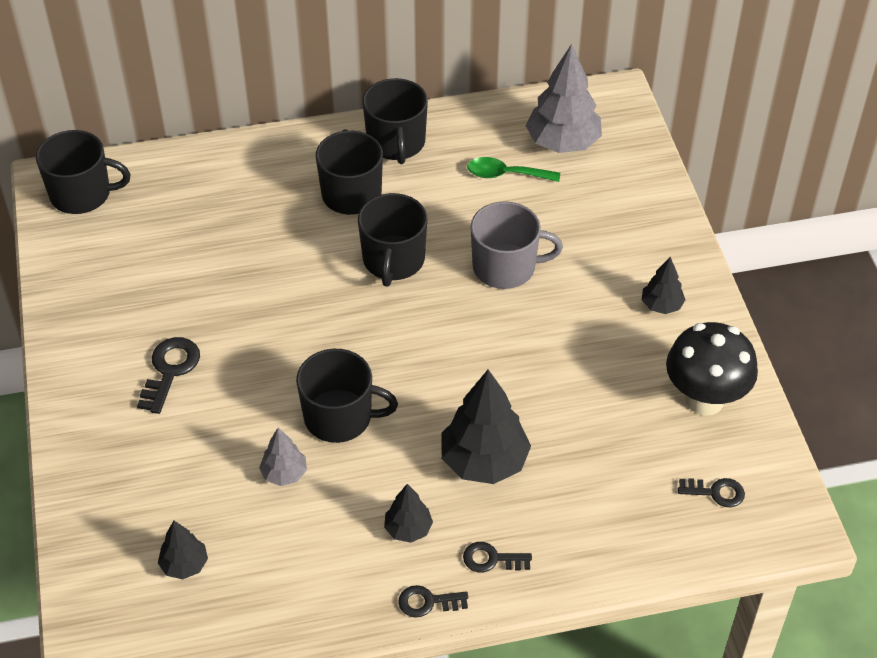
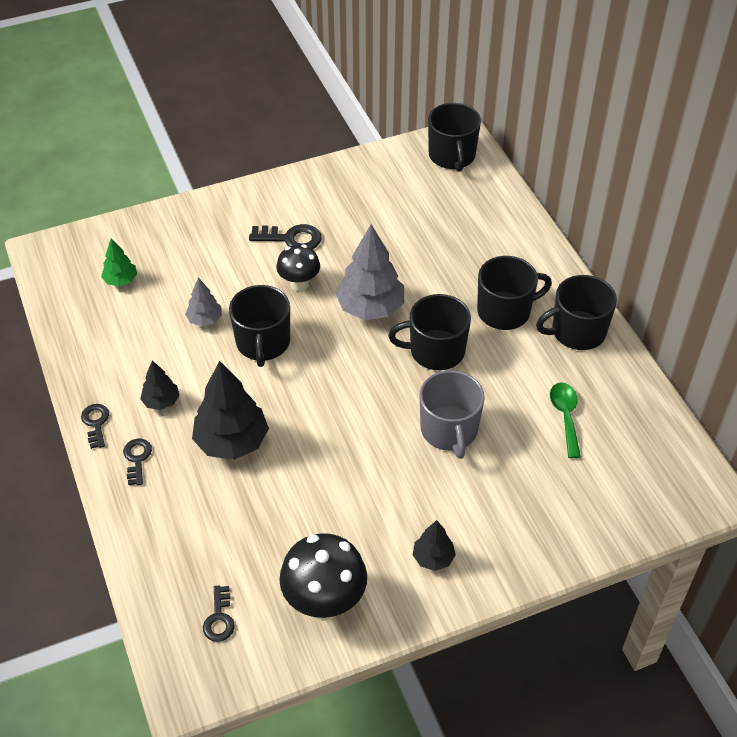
camera: 80 degrees right, 0 degrees up
(184, 565) = (121, 280): black tree -> green tree
(253, 371) = (299, 284): none -> black mushroom
(562, 143) = (624, 456): grey tree -> grey tree (370, 308)

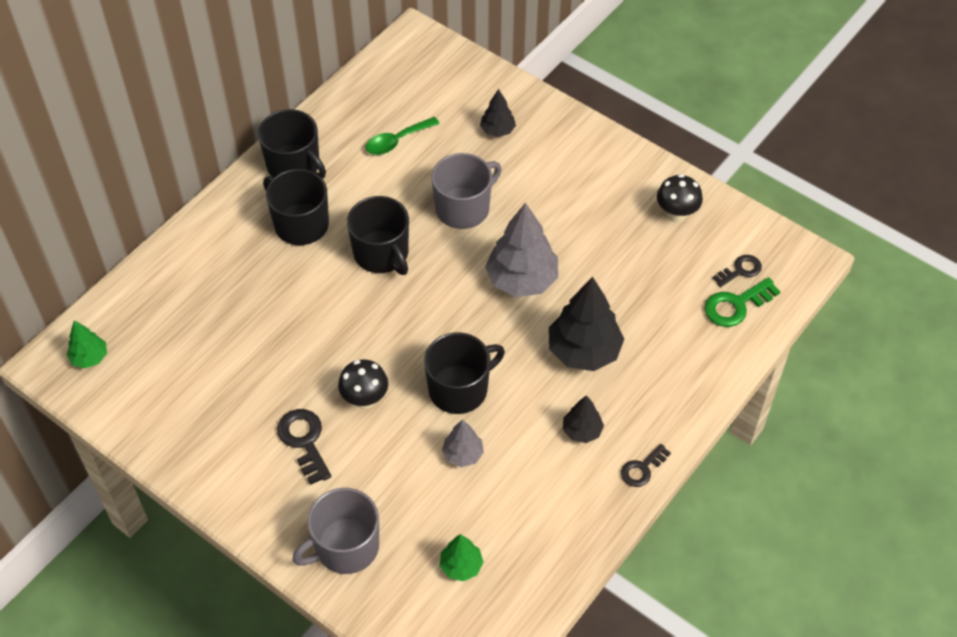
camera: 120 degrees left, 5 degrees up
(137, 459) = (652, 411): black key -> none
(185, 589) = (736, 305): none -> green key
(190, 229) = (345, 547): none -> grey mug
(324, 602) = (676, 214): black mushroom -> black mushroom, size x0.63
(370, 308) = (360, 326): grey tree -> grey tree (521, 280)
(433, 558) = (590, 168): black tree -> black tree (497, 130)
(452, 156) = (90, 358): black mug -> green tree

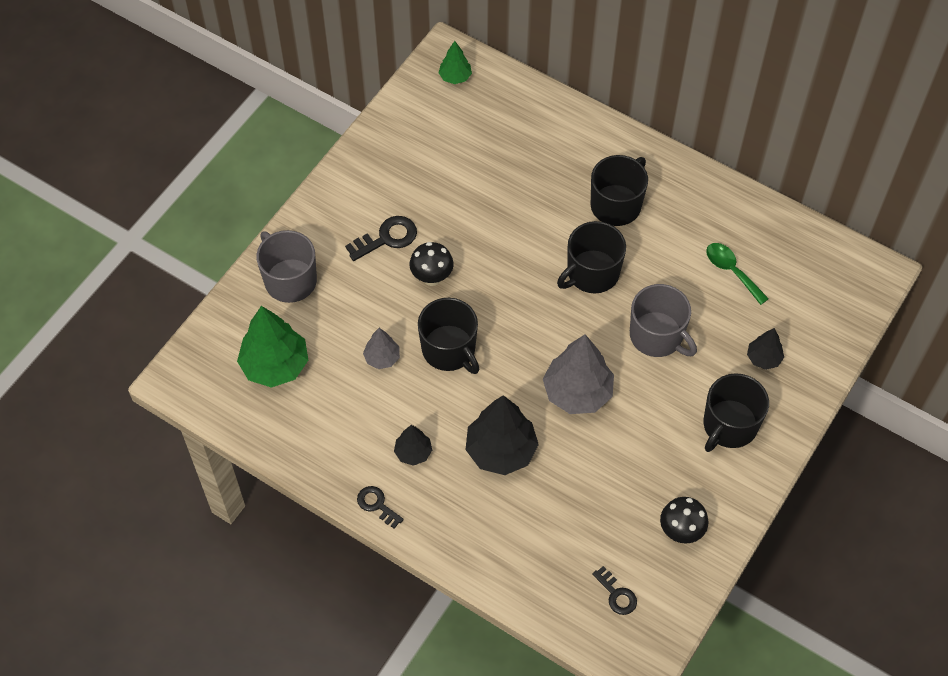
camera: 85 degrees right, 5 degrees up
(294, 166) = (685, 191): black mug -> black mug (729, 425)
(461, 566) = (275, 365): green tree -> green tree, size x1.90
(736, 305) = (571, 589): green key -> none

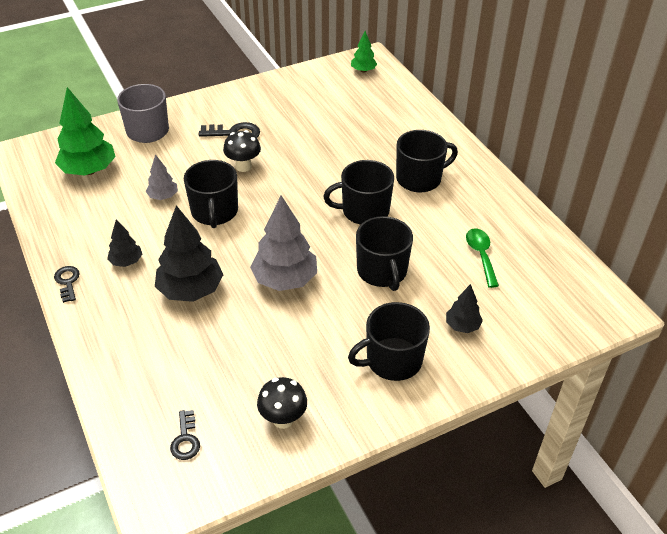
camera: 30 degrees right, 15 degrees down
(657, 336) = (382, 271): grey mug -> black mug

